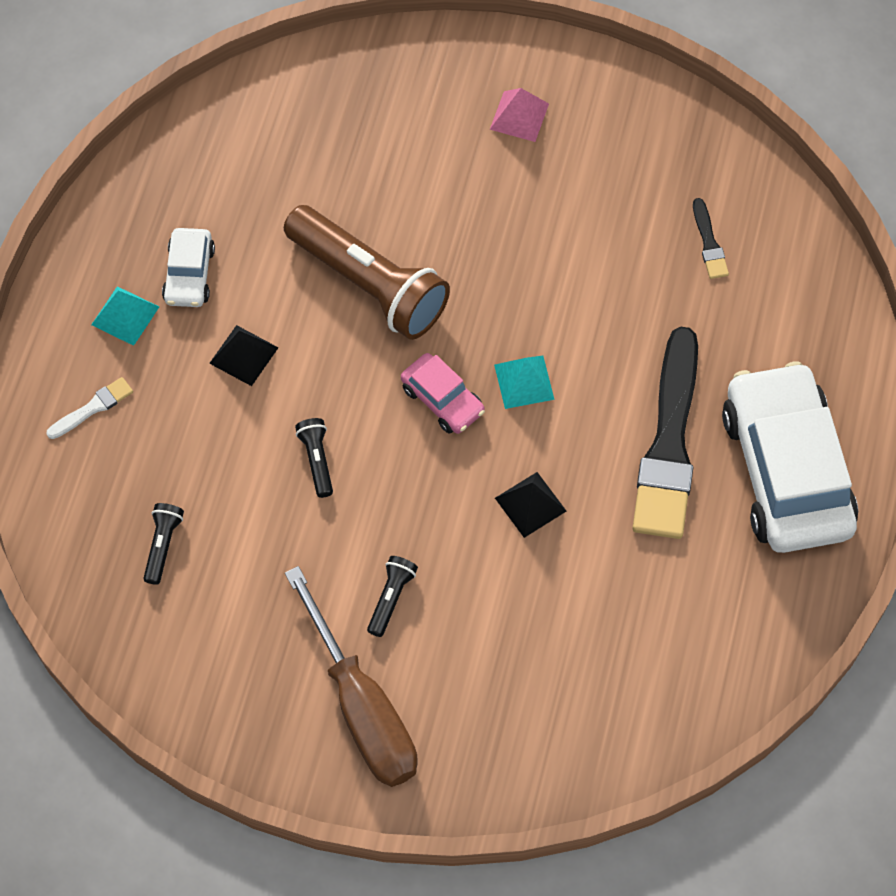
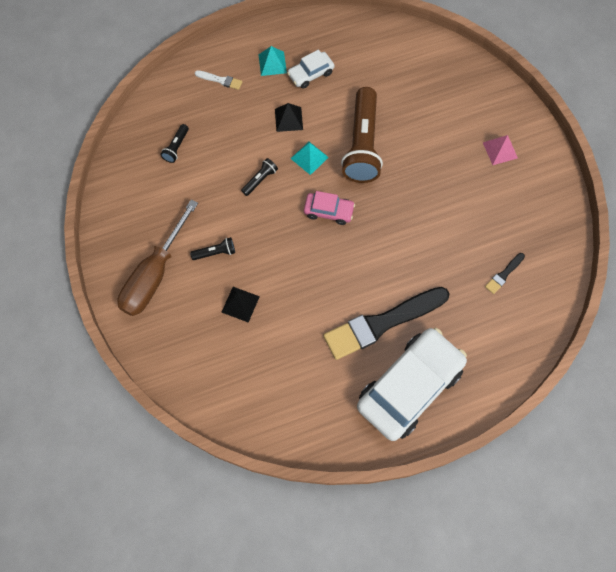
camera: 55 degrees right, 5 degrees up
(163, 545) = (176, 147): black flashlight -> black flashlight turned 135 degrees clockwise
(442, 399) = (328, 211): pink car -> pink car turned 90 degrees counterclockwise
(524, 382) = (364, 239): turquoise pyramid -> turquoise pyramid (309, 157)
(530, 504) = (304, 281): black pyramid -> black pyramid (240, 304)

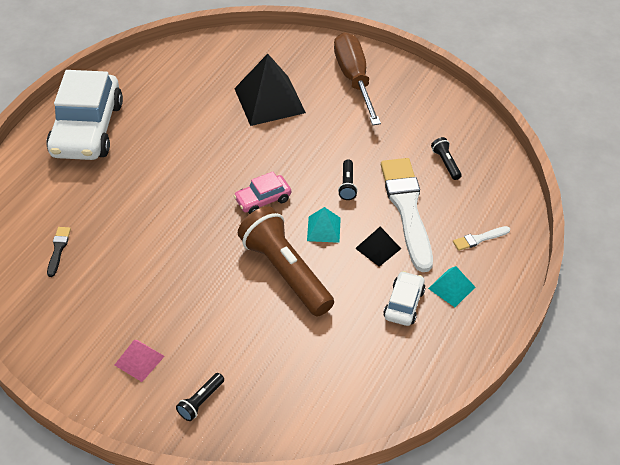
camera: 140 degrees right, 20 degrees down
(215, 252) = (325, 117): black flashlight -> black flashlight (201, 401)
(240, 304) = (269, 100): black pyramid -> black pyramid, size x2.00
(241, 132) = (407, 209): none -> white brush
(382, 323) = (143, 153): black brush -> none

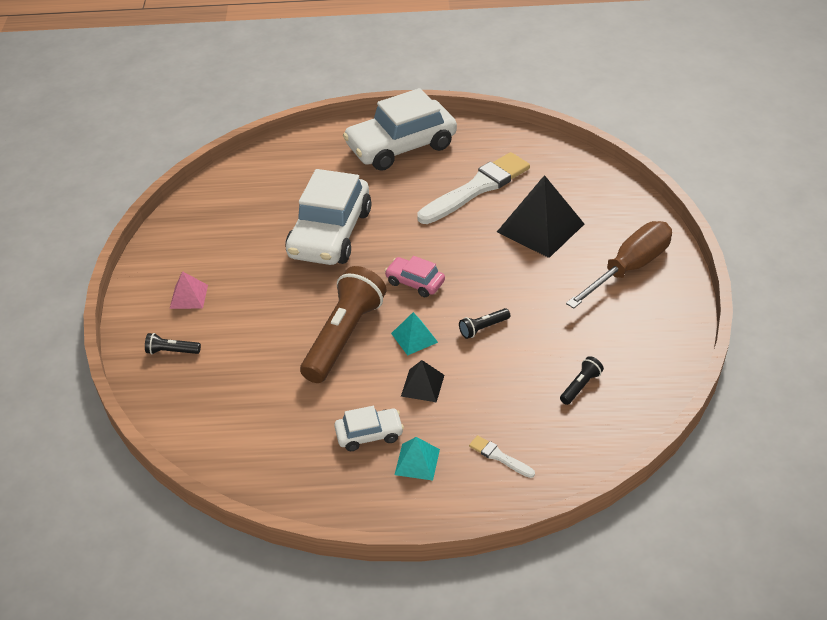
camera: 60 degrees right, 5 degrees down
(58, 249) = (264, 198): black brush -> none
(153, 225) = (330, 233): none -> white car
(407, 209) = (490, 384): white brush -> white brush (477, 188)

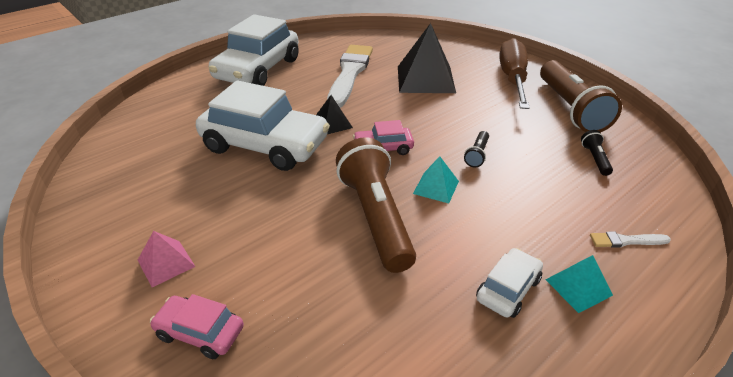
camera: 40 degrees left, 5 degrees down
(172, 351) = (200, 332): black flashlight -> pink car
(330, 233) = (265, 145): white car -> white car turned 45 degrees counterclockwise
(422, 385) = (492, 220): black pyramid -> black pyramid (332, 123)
(637, 329) = (570, 109): none -> brown flashlight

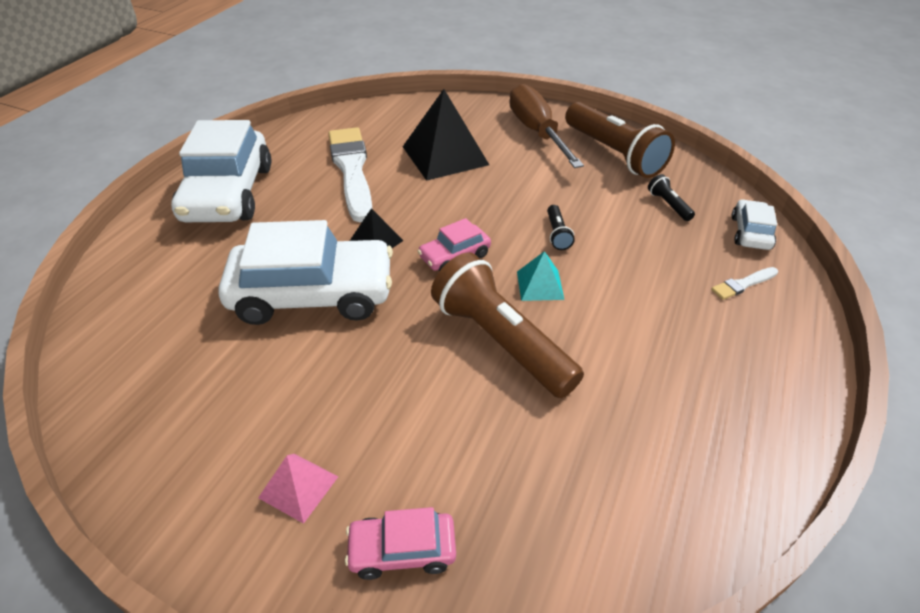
camera: 25 degrees left, 5 degrees up
(508, 289) = (675, 372): white car -> white car (750, 233)
(578, 287) = (732, 346): turquoise pyramid -> none

